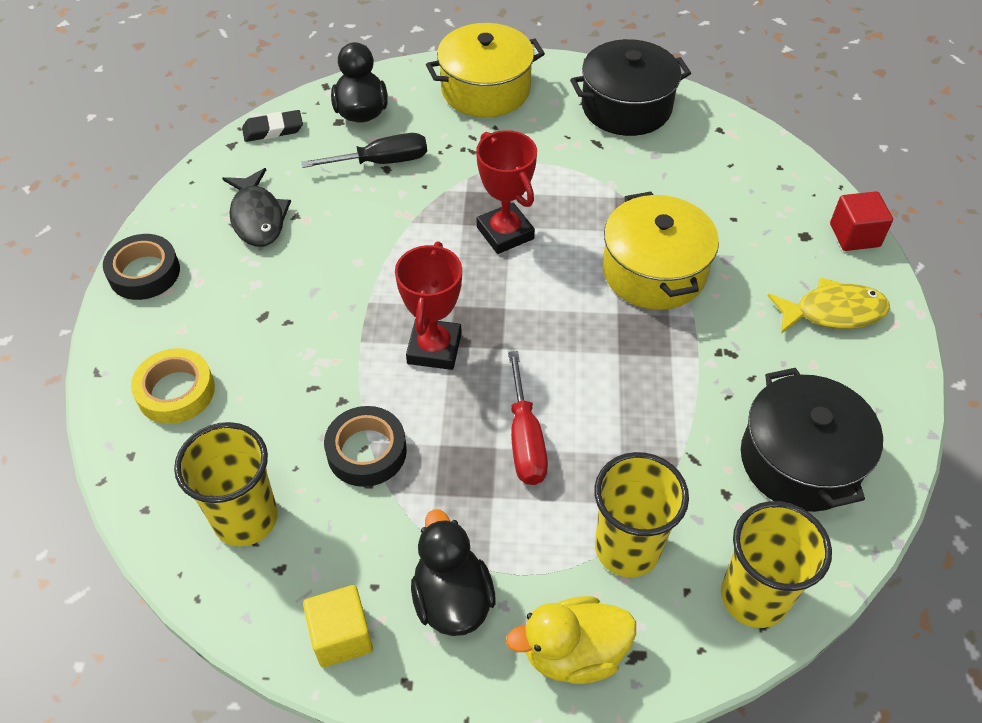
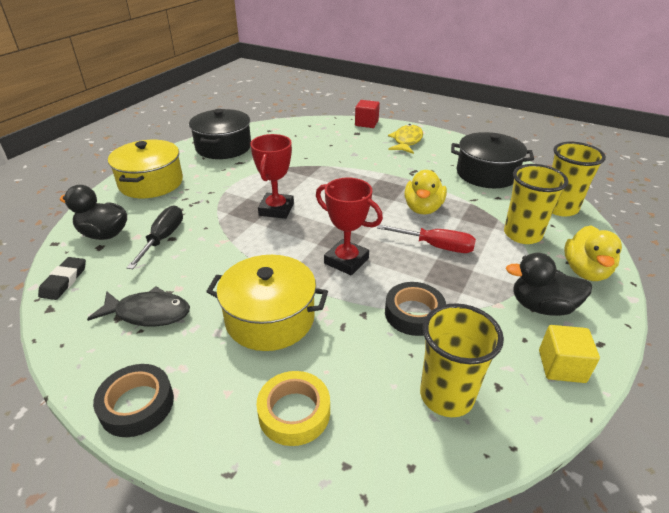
camera: 65 degrees left, 15 degrees down
(505, 233) = (276, 209): red trophy -> red trophy turned 75 degrees counterclockwise
(618, 396) = (423, 208): none -> yellow duck
(654, 271) = (346, 174): yellow pot -> yellow pot (270, 318)

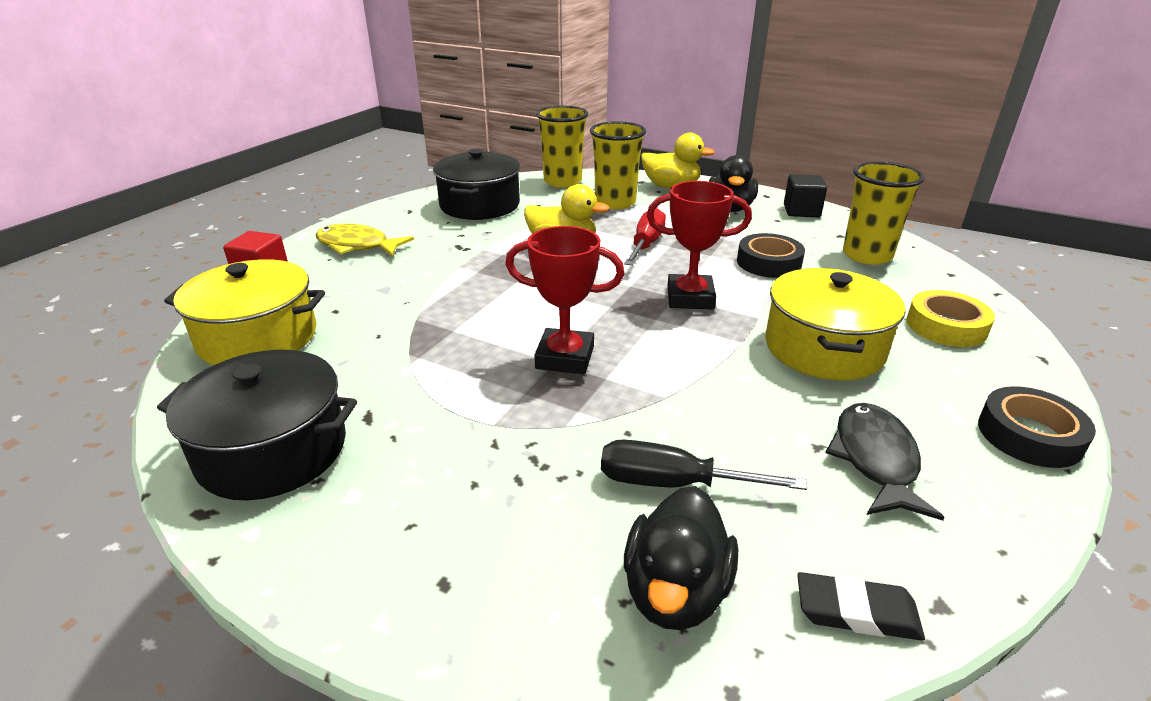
camera: 90 degrees left, 5 degrees down
(151, 183) = (433, 558): yellow pot -> yellow pot (258, 337)
(346, 261) = (690, 298): red trophy -> red trophy turned 60 degrees clockwise
(561, 366) = (801, 211): yellow cube -> black cube

